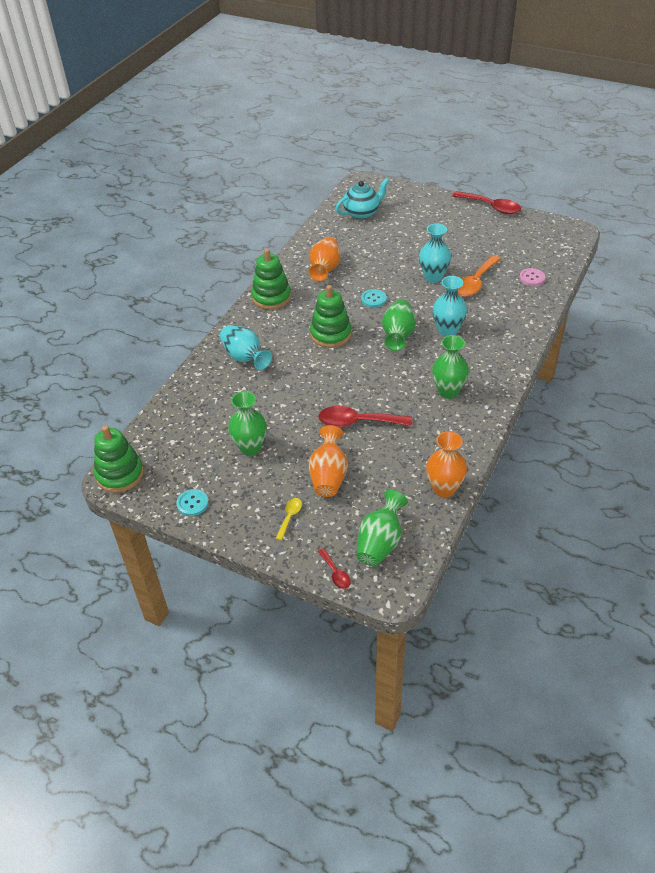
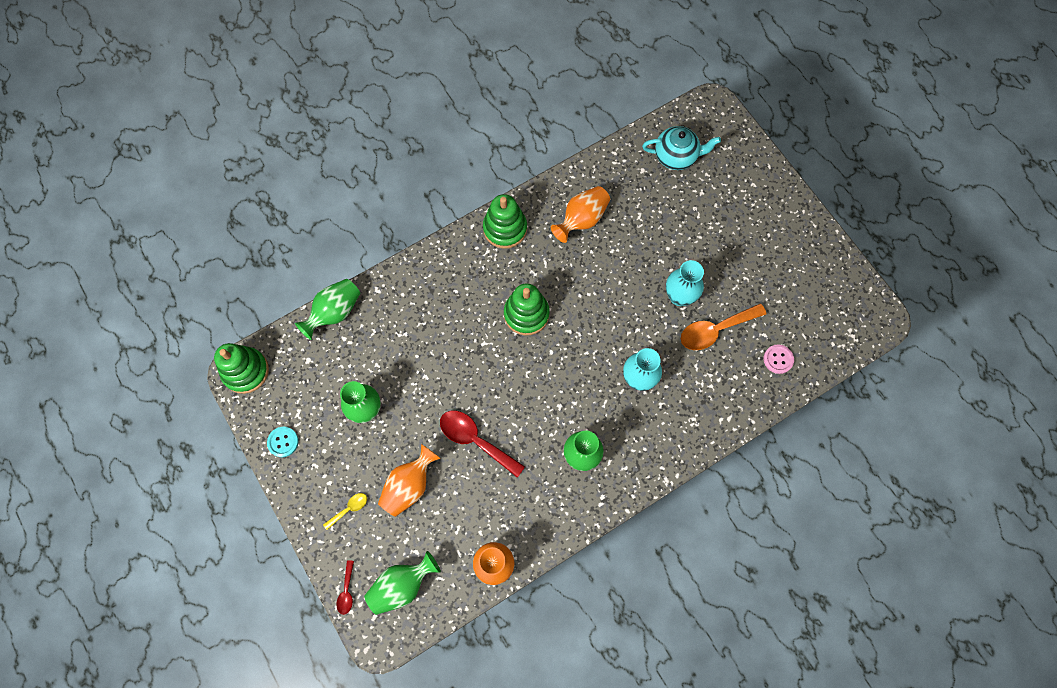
camera: 30 degrees right, 25 degrees up
(245, 358) = (430, 296): turquoise vase -> none
(373, 299) = (599, 291): turquoise button -> none
(398, 335) = (588, 355): green vase -> green vase (334, 312)
(491, 207) = (819, 228): red spoon -> none

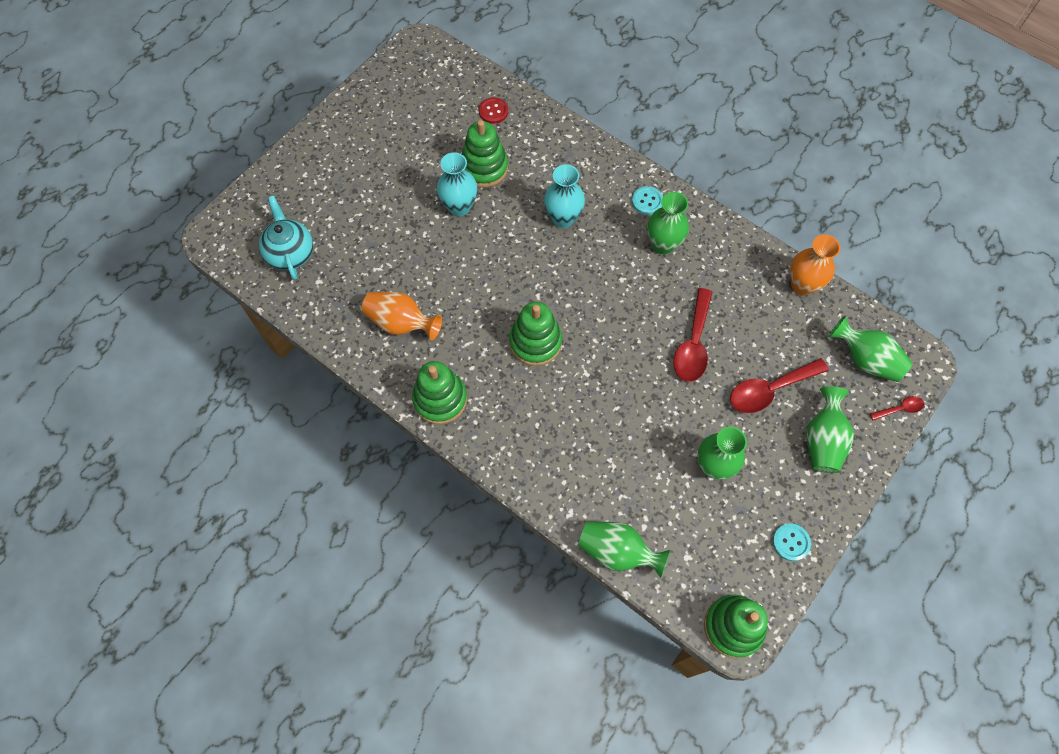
camera: 110 degrees left, 5 degrees down
(349, 509) = (822, 440): yellow spoon -> green vase
(409, 485) = (769, 390): orange vase -> red spoon
(632, 461) = (647, 201): none -> turquoise button
(715, 330) = (484, 168): orange spoon -> green stacking toy
(778, 359) = (493, 111): pink button -> red button

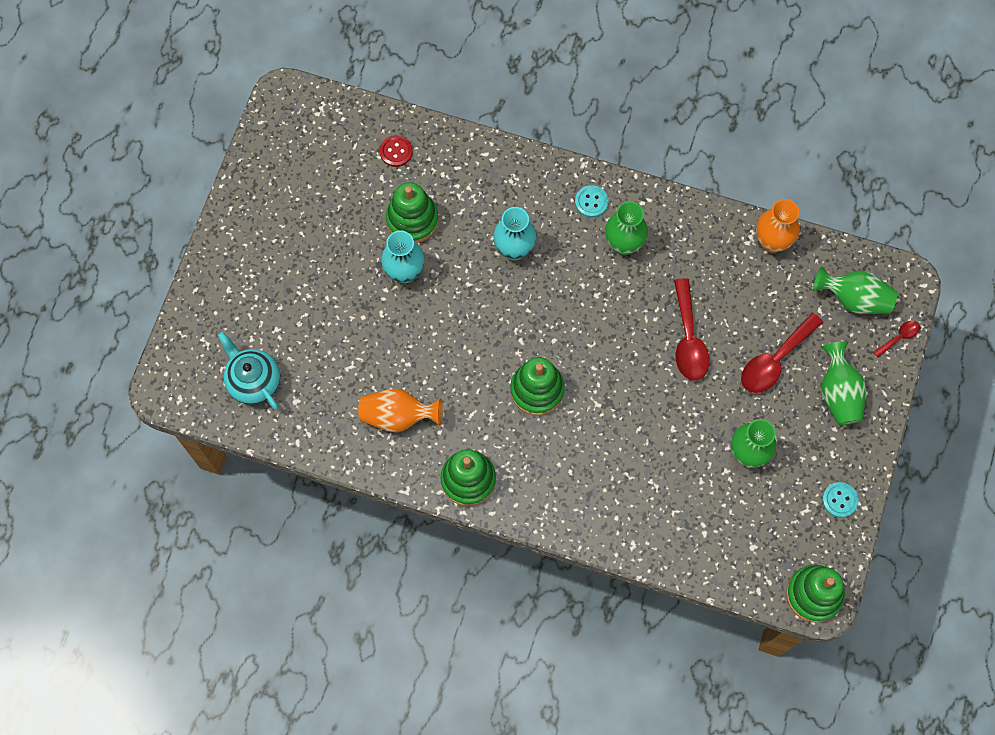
camera: 20 degrees left, 5 degrees up
(617, 551) = (689, 565): green vase -> none

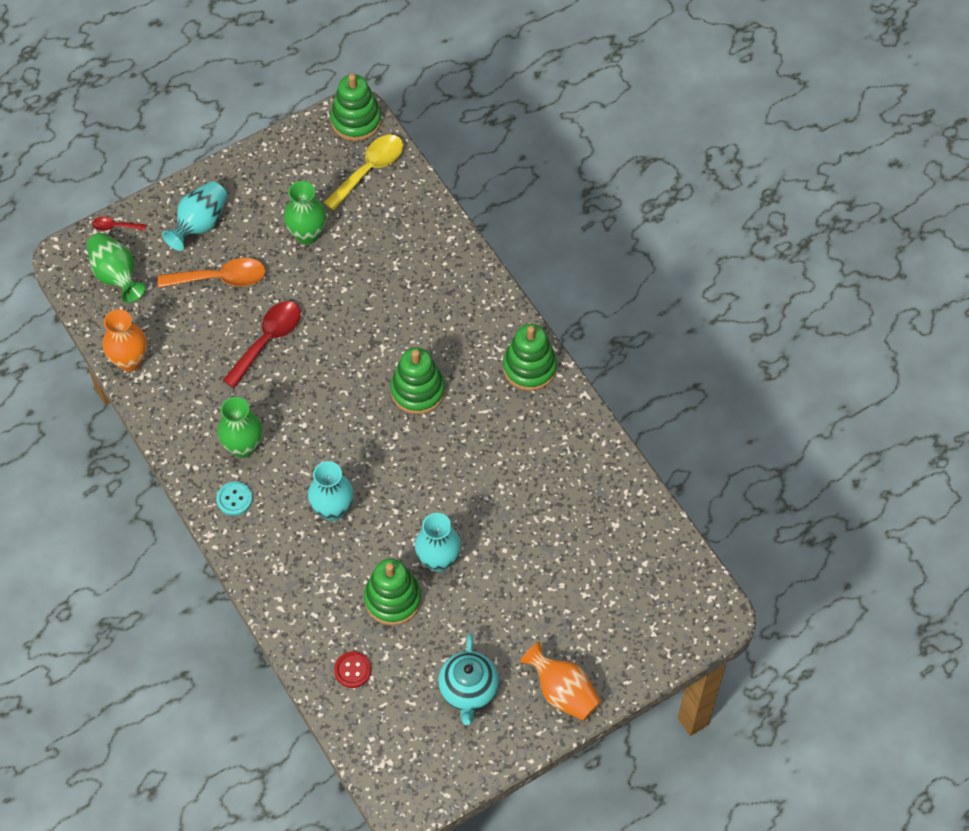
camera: 140 degrees left, 10 degrees down
(253, 381) = (637, 566): turquoise teapot -> turquoise teapot (468, 690)
(398, 416) = (543, 452): orange vase -> orange vase (562, 692)
(757, 555) = (370, 169): none -> yellow spoon
(775, 361) = (221, 278): red spoon -> orange spoon
(838, 393) = (200, 224): green vase -> turquoise vase
(840, 500) = (275, 160): turquoise button -> none

